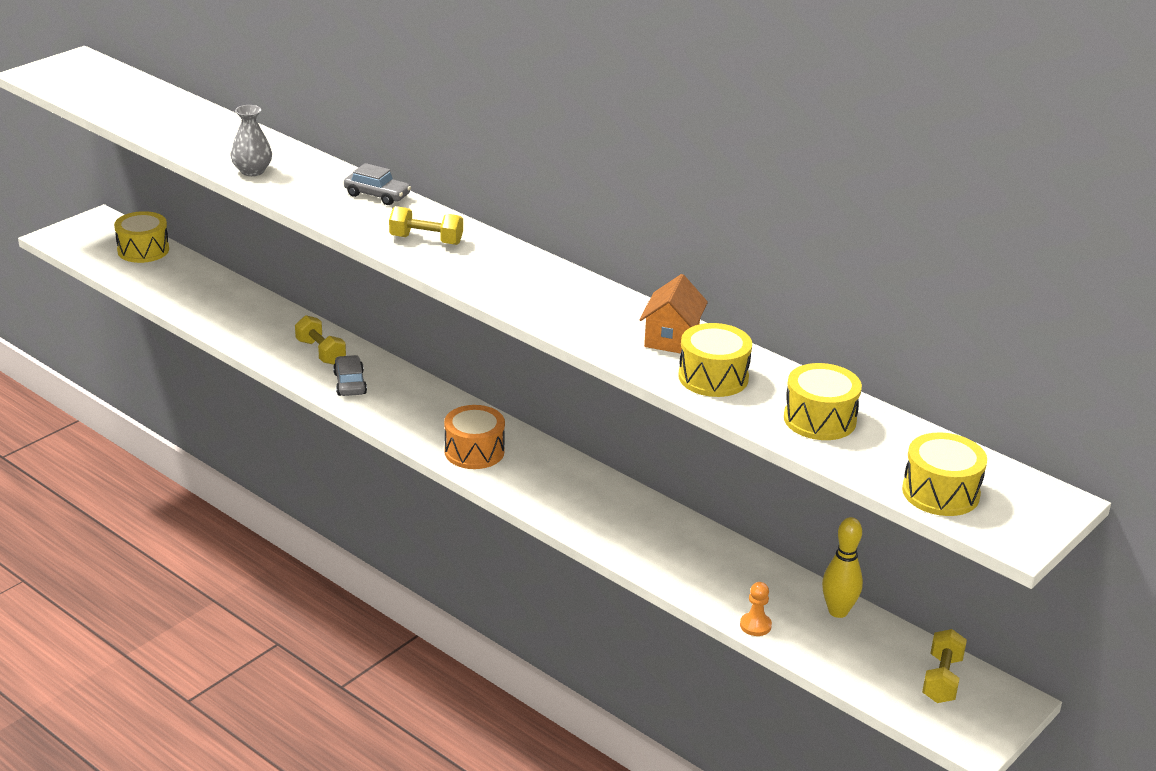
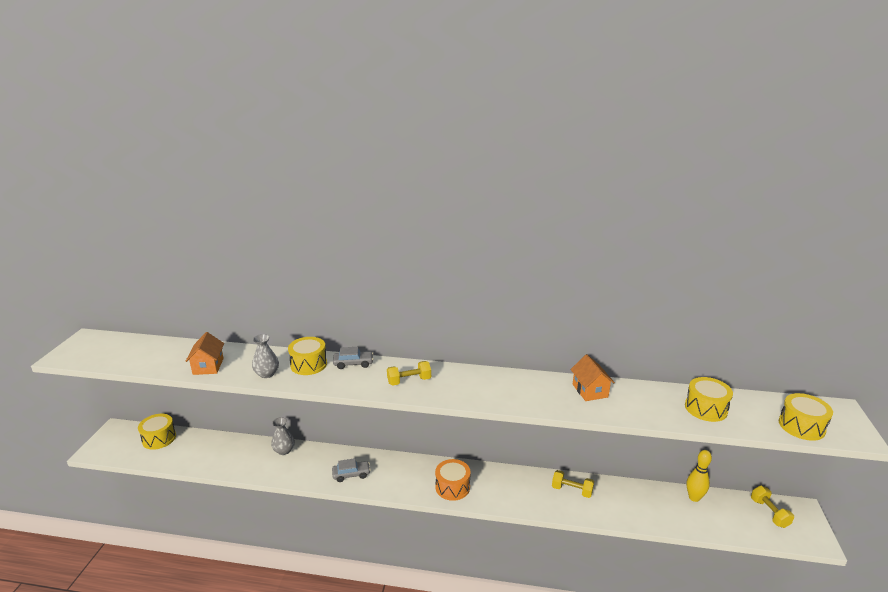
camera: 30 degrees left, 5 degrees down
(190, 139) = (208, 366): none -> orange house
(288, 322) = (284, 450): none -> grey vase
(321, 352) = (318, 461): yellow dumbbell -> yellow dumbbell (572, 490)
(350, 383) = (351, 474): grey car -> grey car turned 120 degrees clockwise
(713, 377) = (635, 405): yellow drum -> yellow drum (309, 364)
(755, 625) = (674, 525): orange pawn -> none

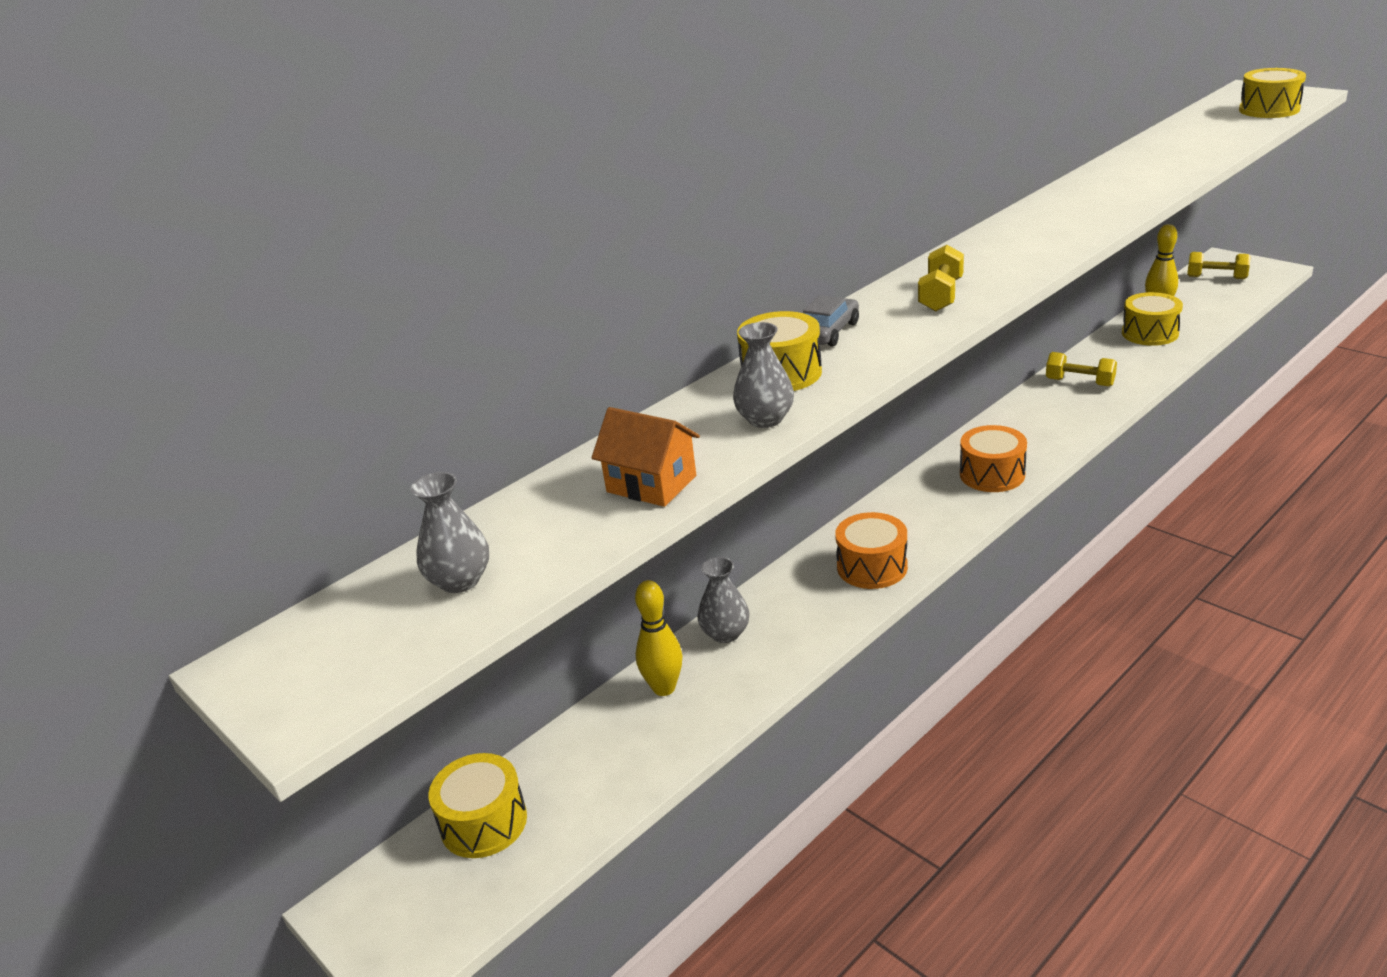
camera: 50 degrees left, 5 degrees up
(136, 353) = (460, 580): none -> grey vase
(244, 449) = (664, 688): none -> yellow bowling pin
(351, 474) = (872, 567): grey car -> orange drum
(572, 490) = (1080, 382): yellow dumbbell -> yellow dumbbell turned 60 degrees clockwise
(590, 391) = (1096, 187): orange house -> none
(706, 408) = (1196, 140): yellow drum -> yellow drum (1150, 333)

